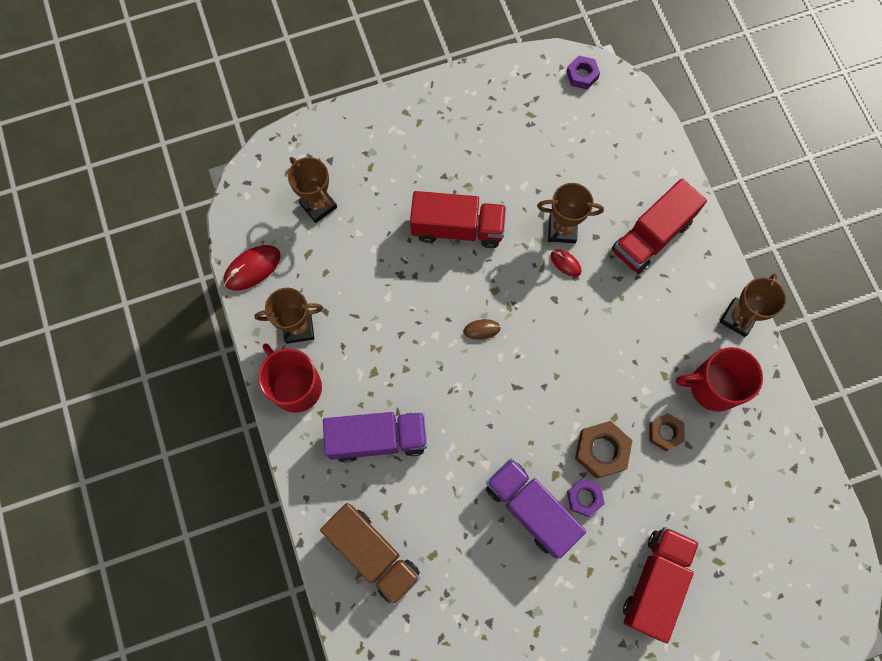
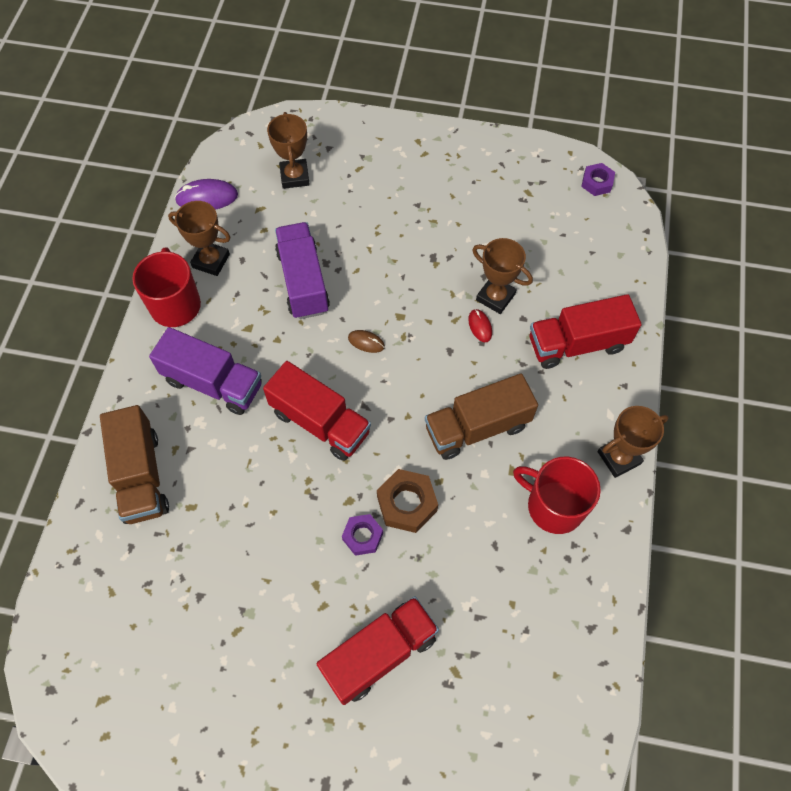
camera: 30 degrees right, 10 degrees down
(252, 268) = (207, 198): red mouse -> purple mouse
(457, 228) = (401, 250): red truck -> red truck (320, 422)
(531, 509) = (306, 518): purple truck -> purple truck (303, 281)
(616, 354) = (477, 427): none -> brown truck
(665, 433) = (479, 521): brown nut -> none

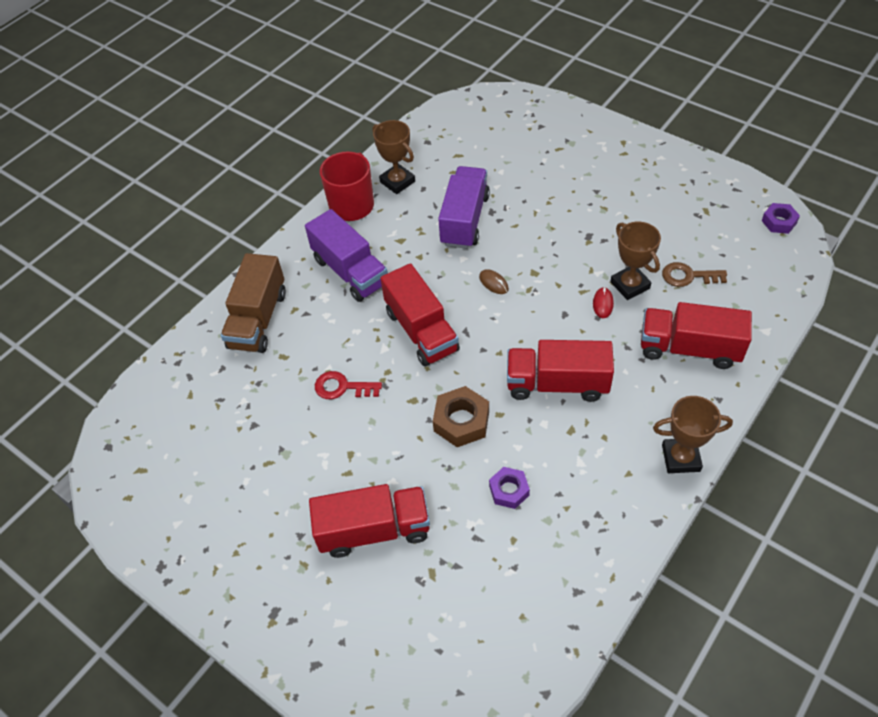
camera: 30 degrees right, 10 degrees down
(207, 198) = (419, 135): purple mouse -> none
(271, 516) = (342, 387): none -> red key
(294, 176) = (500, 139): brown trophy -> none
(362, 536) = (409, 432): purple nut -> purple nut (509, 490)
(477, 427) = (557, 383): brown truck -> red truck
(543, 268) = (688, 276): none -> brown key
(554, 506) = (595, 474): red mug -> none

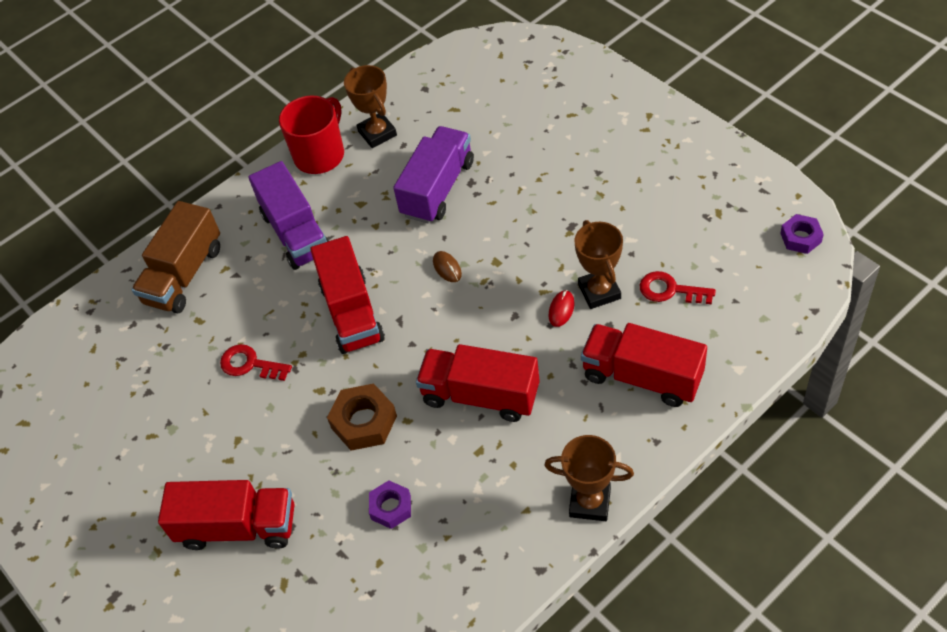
camera: 15 degrees right, 0 degrees up
(688, 276) = (670, 290): brown key -> red key

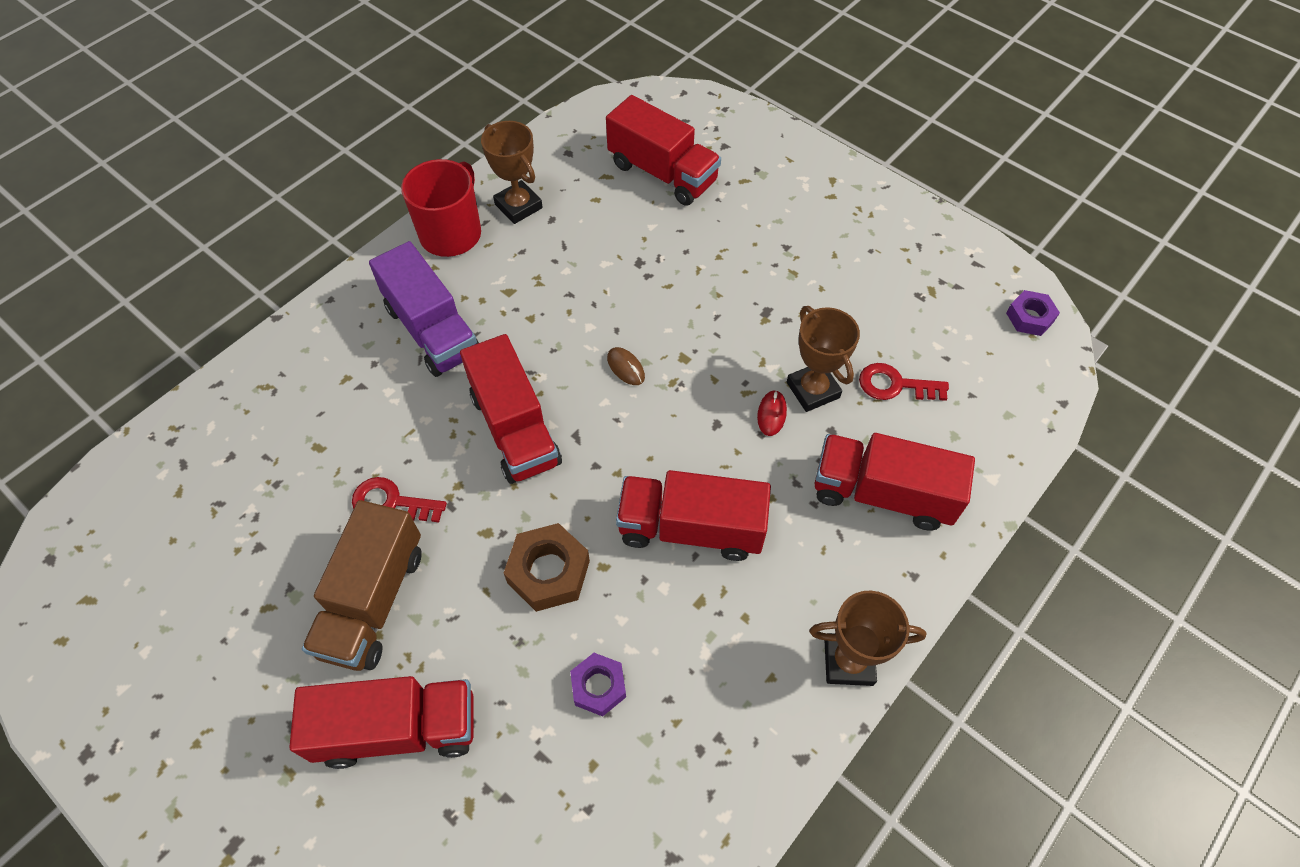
camera: 15 degrees left, 5 degrees up
(184, 275) = (293, 388): brown truck -> brown truck (373, 601)
(438, 188) = (601, 271): purple truck -> none
(502, 107) = (662, 173): none -> red truck

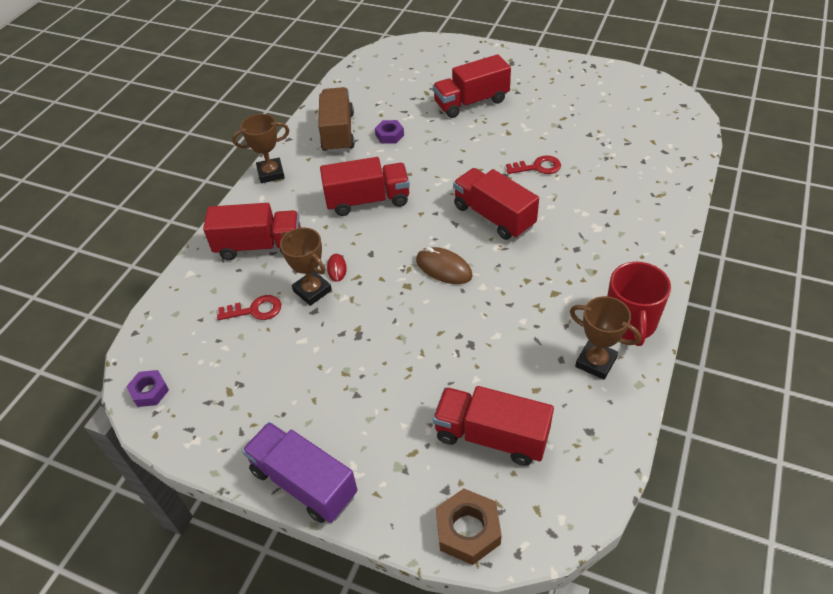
camera: 165 degrees right, 10 degrees down
(373, 601) = (515, 132): brown truck -> brown truck (338, 133)
(432, 330) = (586, 253): purple truck -> purple truck (304, 482)
(548, 572) = (435, 164): brown nut -> brown nut (468, 530)
(626, 367) = (443, 268): brown mouse -> brown mouse, size x1.75

